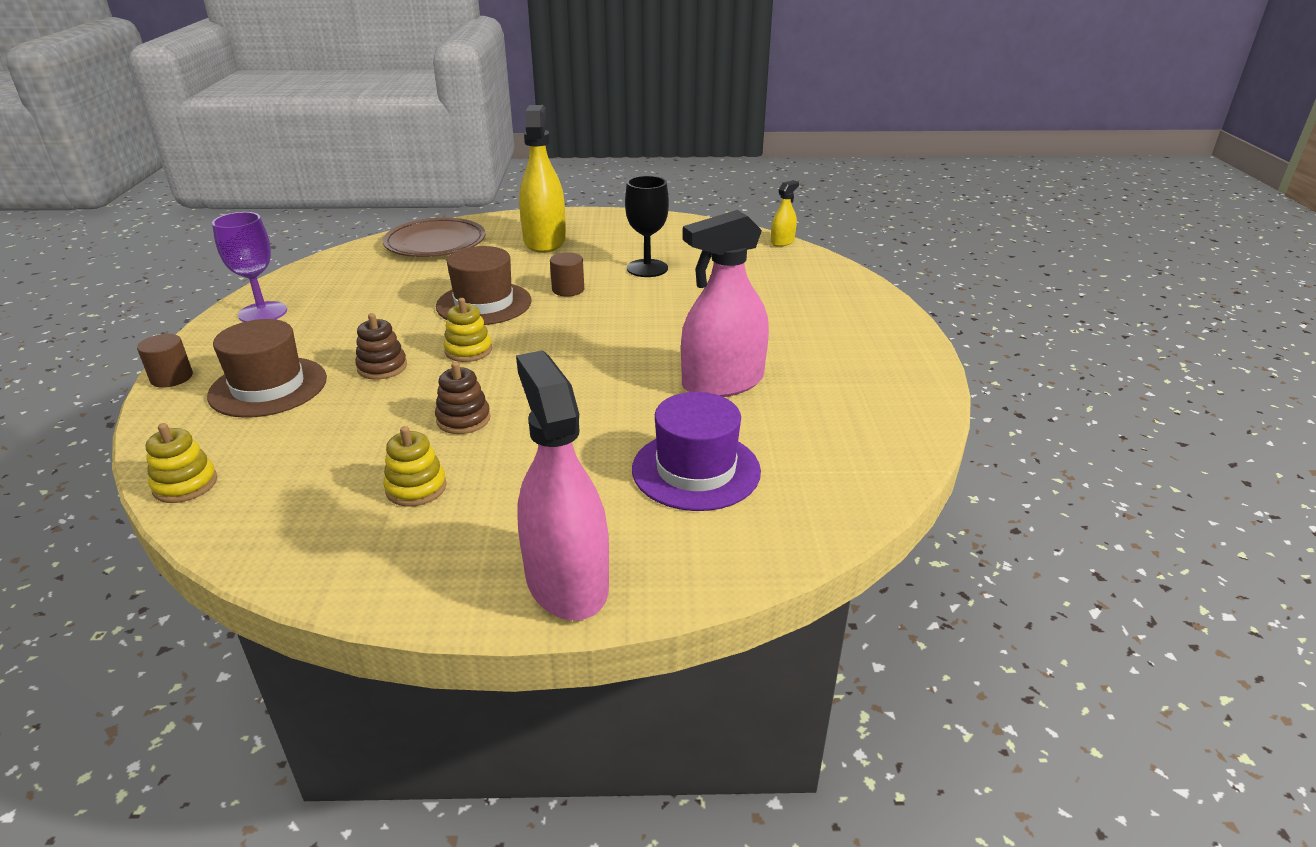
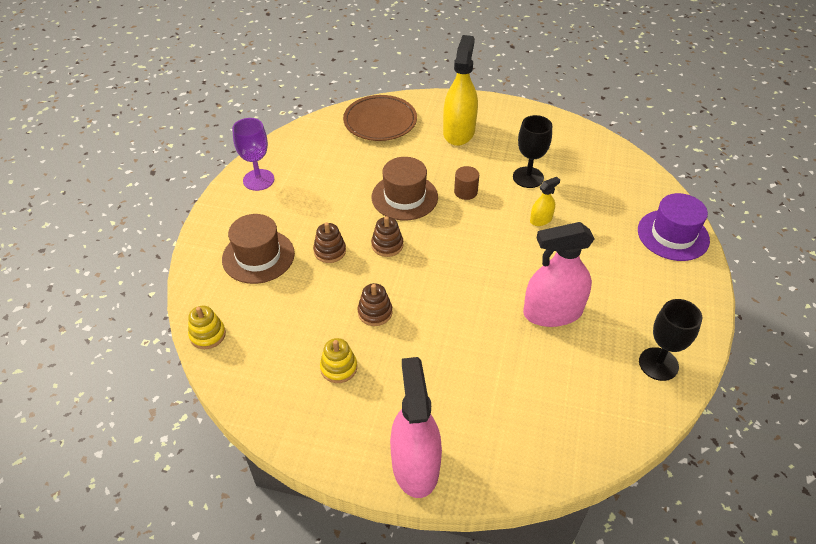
camera: 15 degrees right, 15 degrees up
(171, 377) = (201, 235): brown cylinder -> none
(468, 350) = (387, 245): yellow stacking toy -> brown stacking toy
(696, 470) = (514, 391): purple hat -> purple hat (673, 235)
(782, 242) = (640, 163): yellow spray bottle -> yellow spray bottle (541, 220)
(884, 411) = (658, 364): none -> black goblet

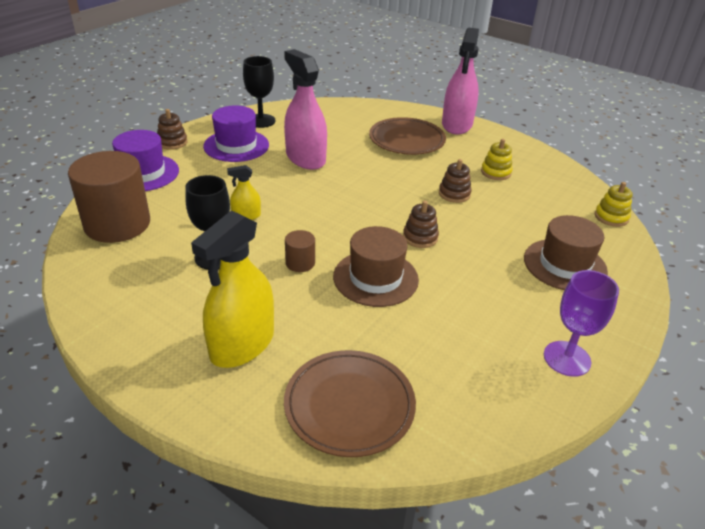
camera: 160 degrees left, 10 degrees down
(330, 251) = (484, 248): brown stacking toy -> brown stacking toy (172, 142)
(465, 395) = (407, 140): none -> brown plate
(552, 312) = (305, 158): pink spray bottle -> pink spray bottle turned 135 degrees counterclockwise
(624, 180) = (117, 224): none -> brown cylinder
(637, 305) = (236, 146): none -> purple hat

